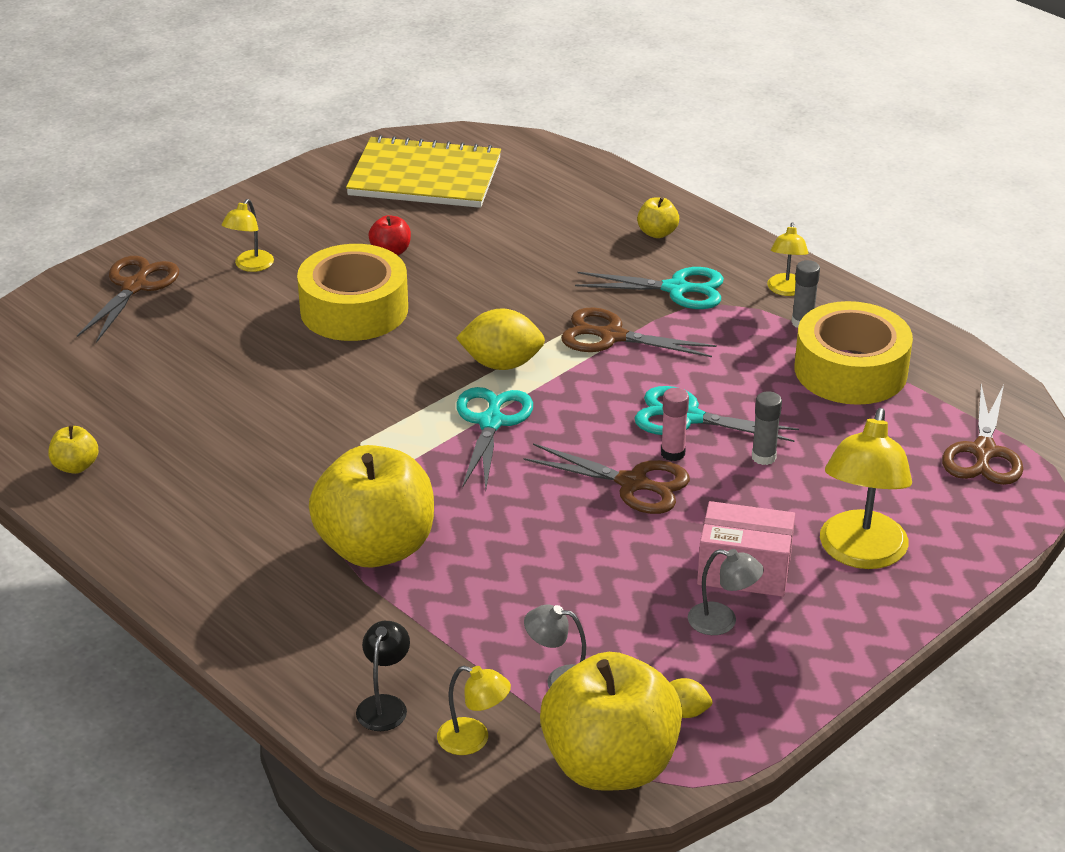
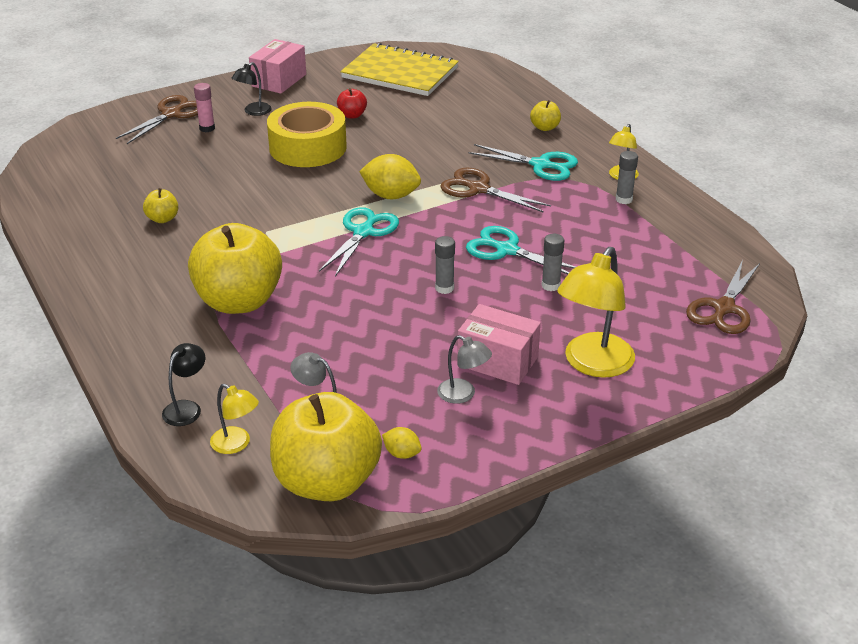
camera: 15 degrees right, 0 degrees up
(75, 466) = (69, 217): yellow apple -> yellow apple (162, 219)
(250, 266) = (253, 112): yellow lamp -> black lamp
(261, 212) = (279, 80): none -> pink box
(633, 483) = (444, 288): brown scissors -> grey glue stick
(673, 453) = (484, 272): pink glue stick -> pink glue stick (207, 128)
(850, 370) = (645, 236): yellow tape -> none

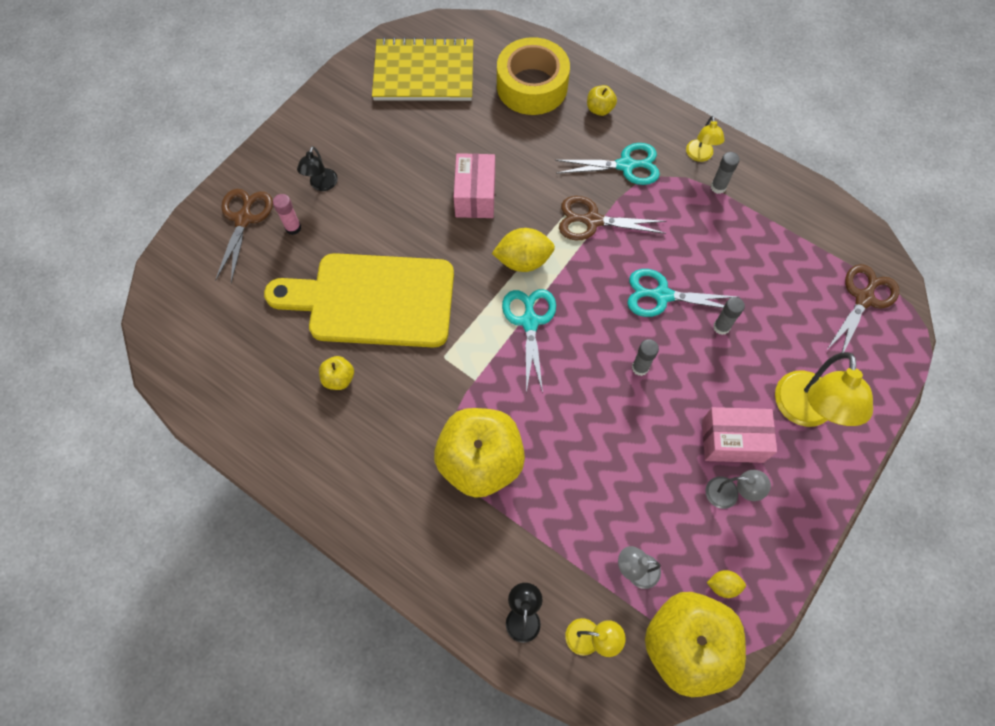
camera: 25 degrees left, 30 degrees up
(235, 183) = (373, 300): none -> yellow cutting board
(279, 80) = (315, 126): pink box -> pink box (475, 196)
(308, 147) = (407, 220): yellow tape -> yellow tape (532, 86)
(352, 115) = (418, 155): red apple -> none
(723, 308) = (864, 298): brown scissors -> brown scissors turned 150 degrees counterclockwise

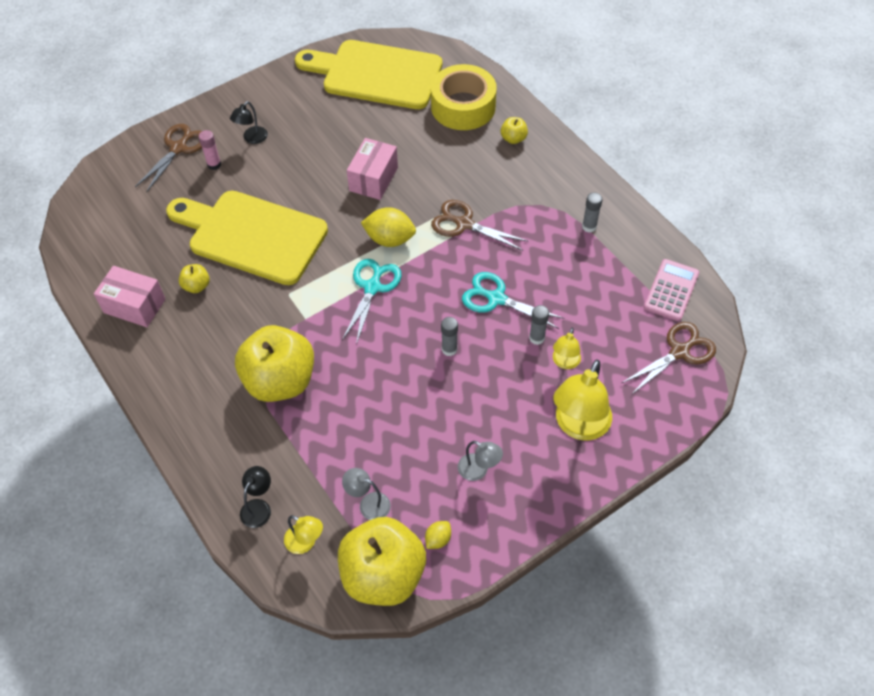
camera: 20 degrees right, 10 degrees down
(424, 72) = (376, 74): yellow notebook -> yellow cutting board
(626, 165) = (514, 188): turquoise scissors -> none
(700, 156) = (585, 197): yellow lamp -> yellow lamp (565, 362)
(723, 585) = (438, 539): yellow lemon -> yellow lemon turned 75 degrees counterclockwise
(732, 441) = (502, 430): pink box -> pink box (134, 306)
(827, 234) = (671, 290): none -> pink calculator

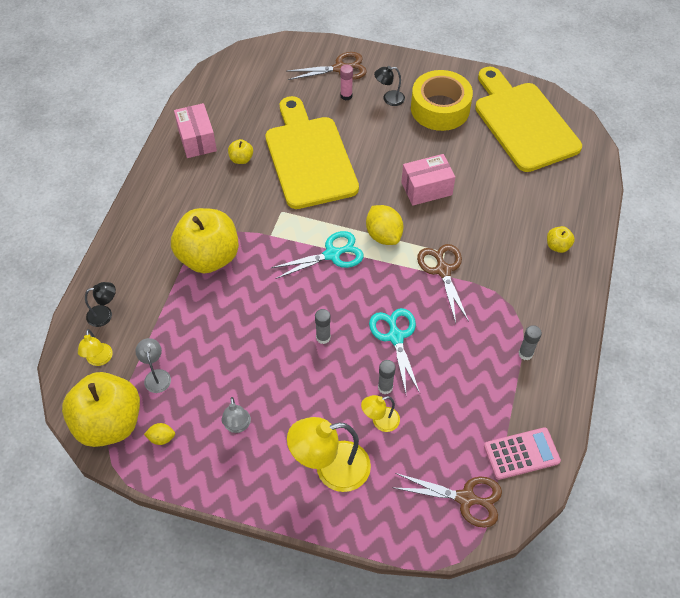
camera: 50 degrees right, 0 degrees up
(463, 106) = (553, 194): yellow tape -> yellow tape (440, 108)

